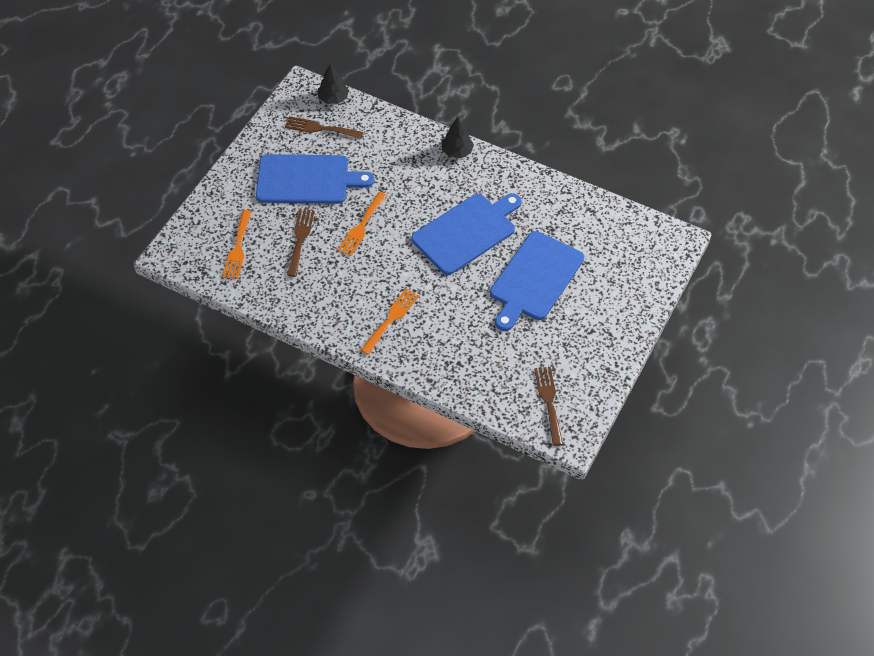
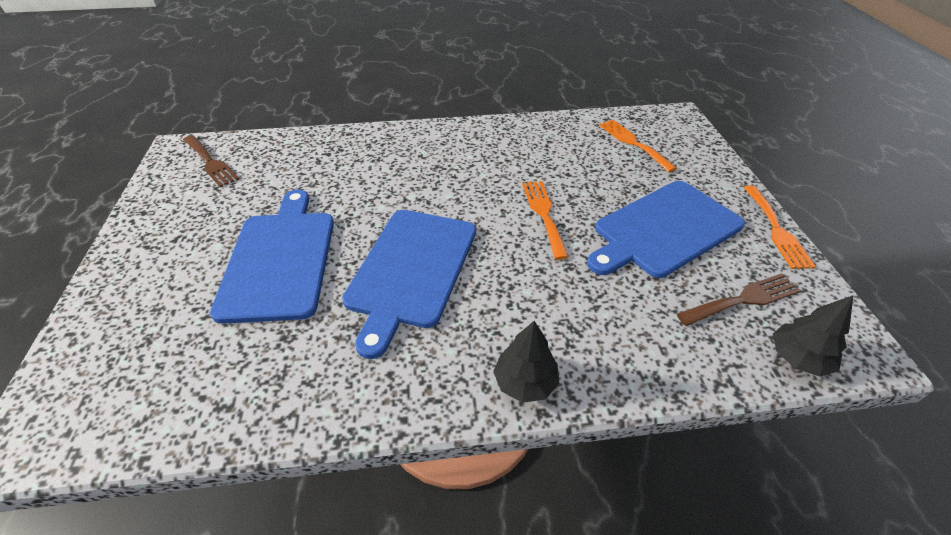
camera: 145 degrees right, 10 degrees down
(300, 239) = (589, 174): brown fork -> none
(391, 319) = (425, 156): orange fork -> orange fork (776, 230)

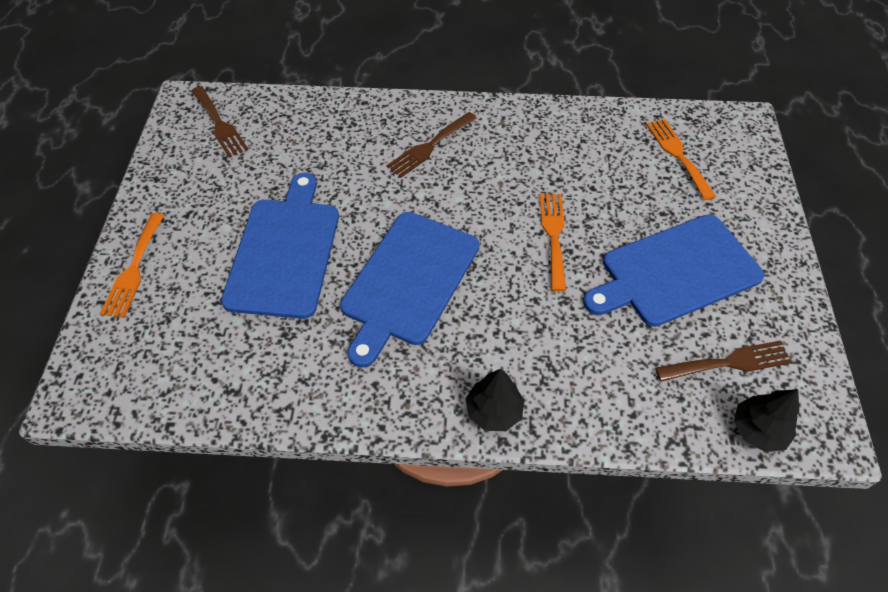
camera: 10 degrees right, 10 degrees up
(413, 159) = (429, 147): none -> brown fork
(776, 230) = (798, 289): orange fork -> orange fork (134, 269)

